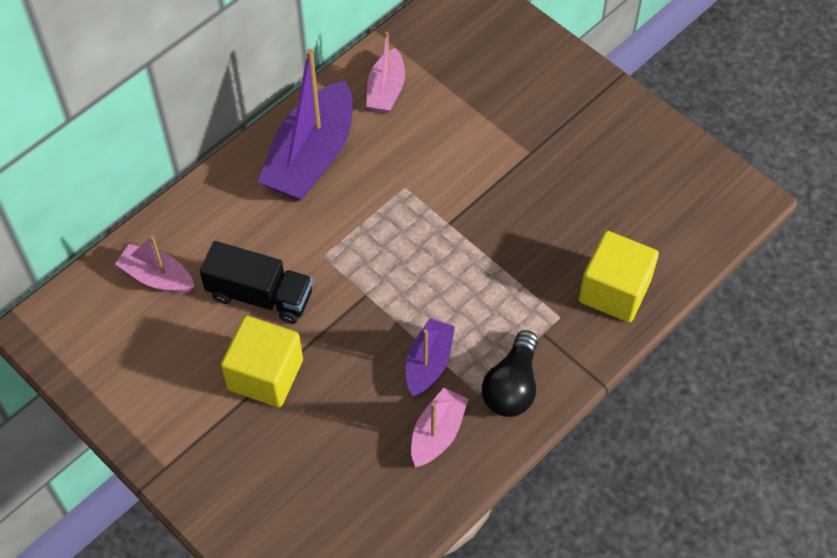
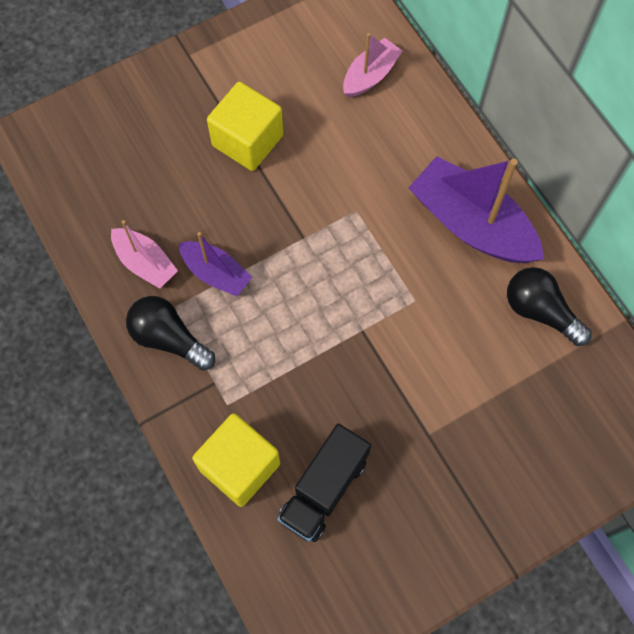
camera: 105 degrees right, 10 degrees up
(260, 295) = (328, 151): black truck -> black truck (324, 489)
(386, 90) = (540, 311): pink boat -> black light bulb

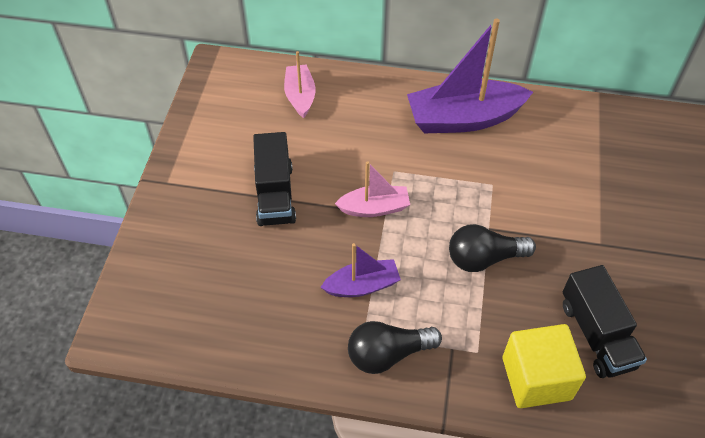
camera: 50 degrees left, 15 degrees down
(145, 263) = (309, 327): pink boat -> pink boat (374, 208)
(247, 140) = (275, 194): yellow cube -> black truck
(540, 311) = (558, 127): black light bulb -> black light bulb (484, 258)

